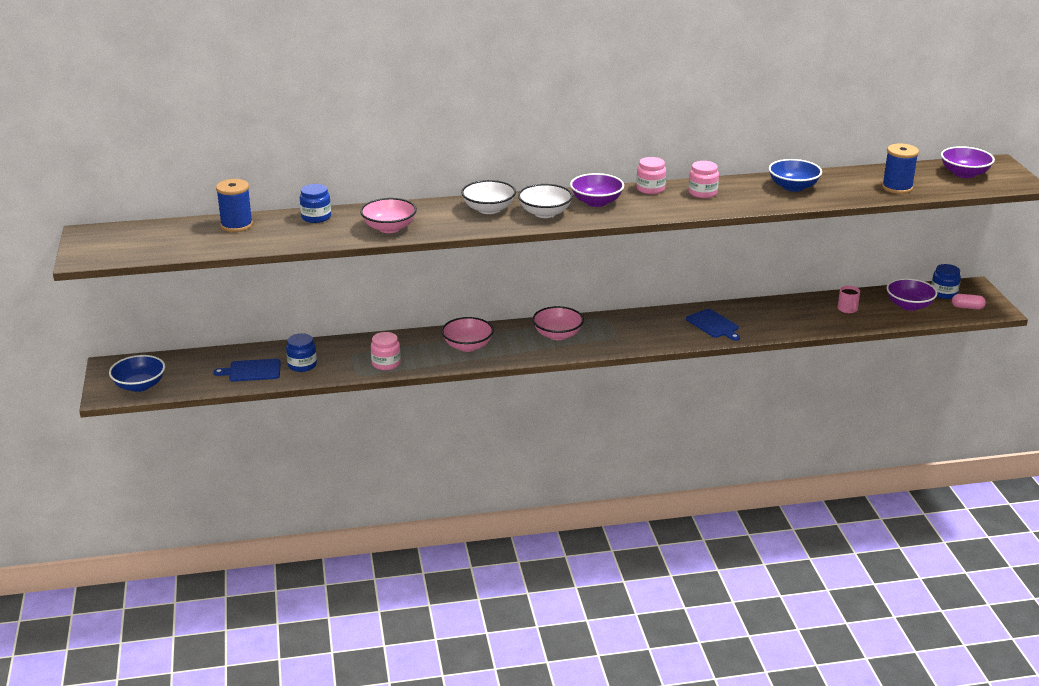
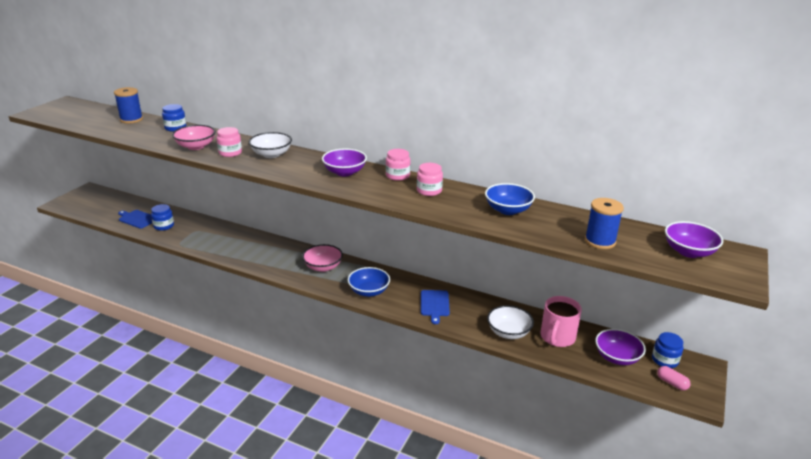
camera: 35 degrees right, 0 degrees up
(139, 386) = (80, 205): blue bowl -> blue bowl (369, 291)
(386, 363) = (203, 243): pink jar -> pink jar (230, 153)
(467, 346) = (261, 251): pink bowl -> none
(545, 213) = (298, 168): white bowl -> white bowl (508, 332)
(847, 309) = (557, 337): pink mug -> pink mug, size x1.91

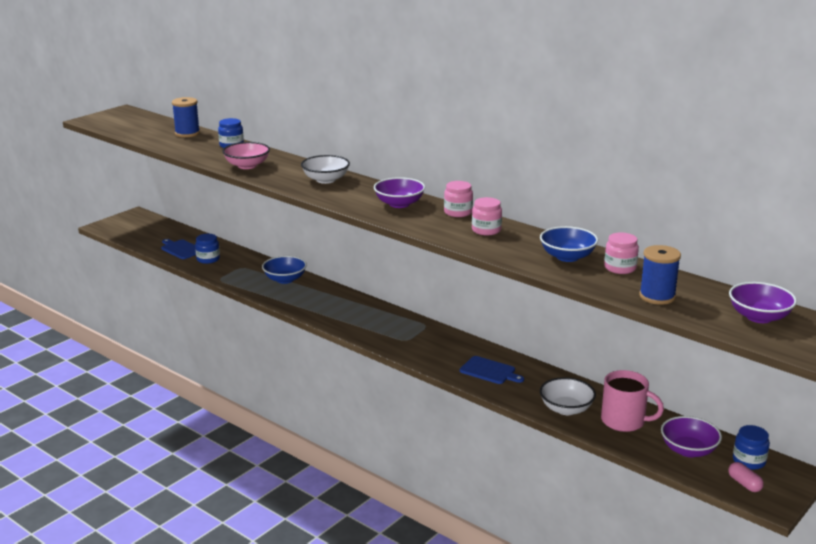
camera: 15 degrees right, 5 degrees down
(230, 153) = (281, 175): pink jar -> pink jar (620, 268)
(323, 267) = (373, 319): pink bowl -> none
(369, 291) = (417, 349): blue bowl -> blue bowl (285, 279)
(434, 304) = (489, 371): blue cutting board -> blue cutting board turned 75 degrees counterclockwise
(557, 337) = (624, 421): pink mug -> pink mug turned 105 degrees counterclockwise

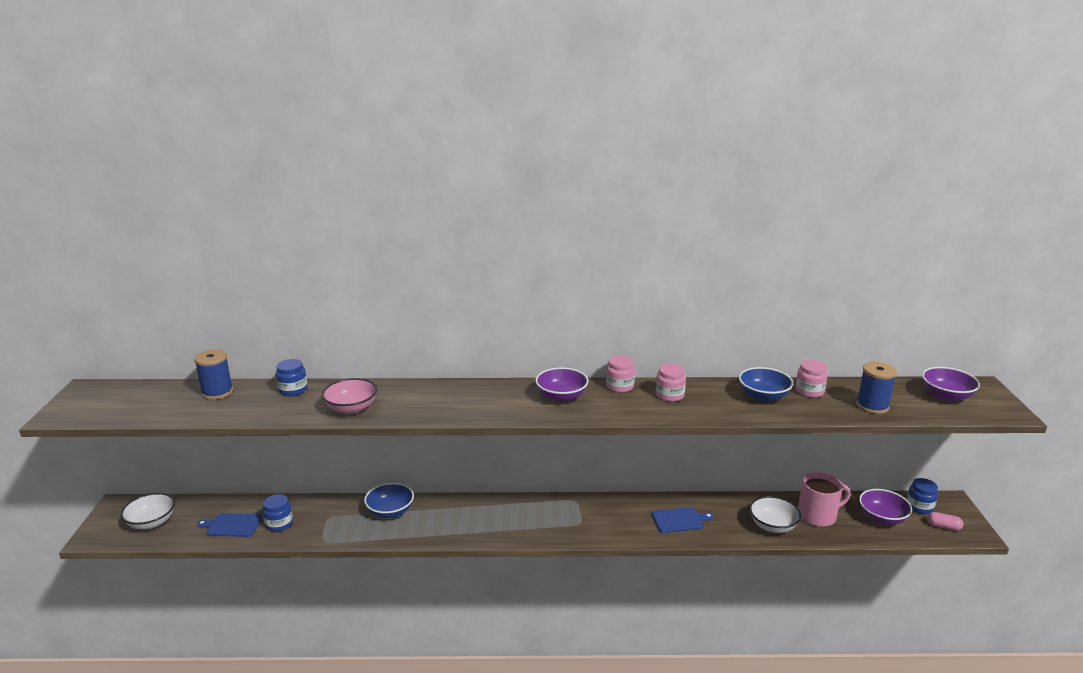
camera: 40 degrees left, 0 degrees up
(325, 180) = (455, 396): white bowl -> white bowl (151, 522)

